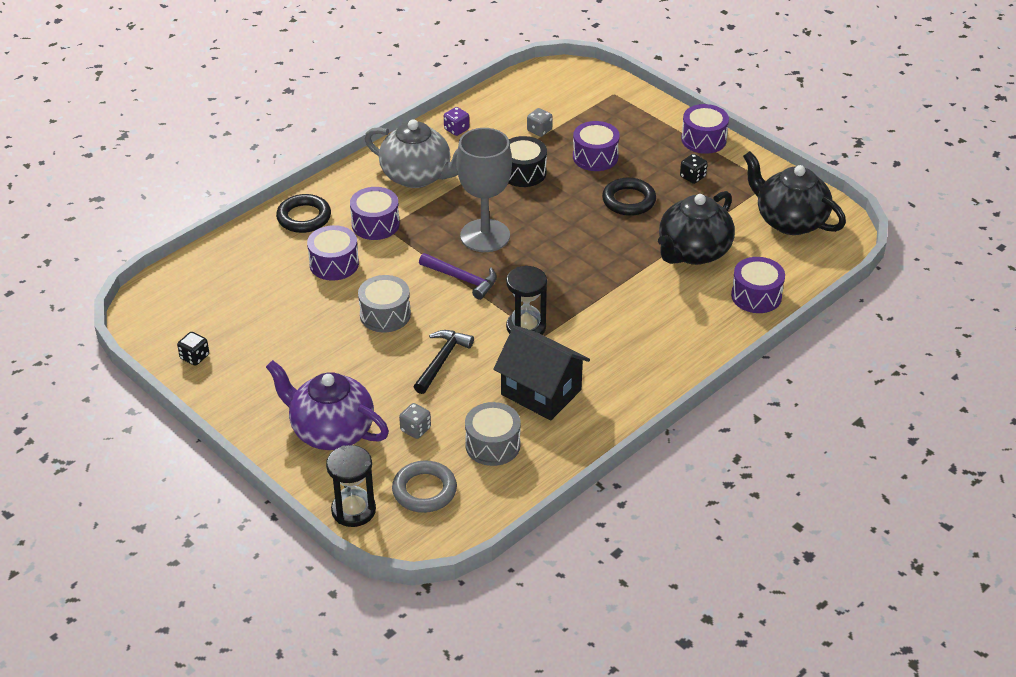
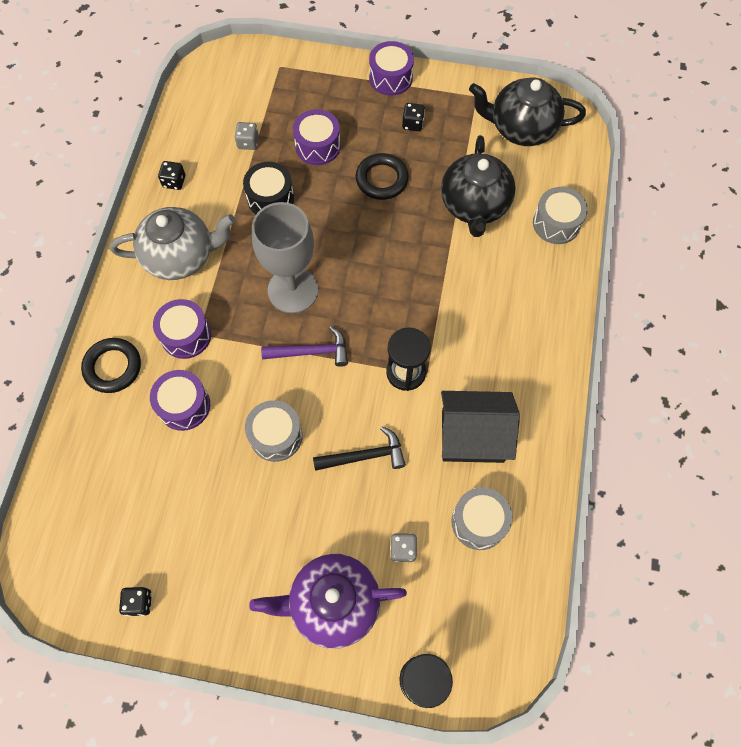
camera: 35 degrees left, 25 degrees up
(424, 490) = (463, 613): grey ring -> none
(442, 360) = (365, 456): black hammer -> black hammer turned 90 degrees clockwise
(456, 129) = (174, 182): purple dice -> black dice
(756, 296) = (556, 223): purple drum -> grey drum

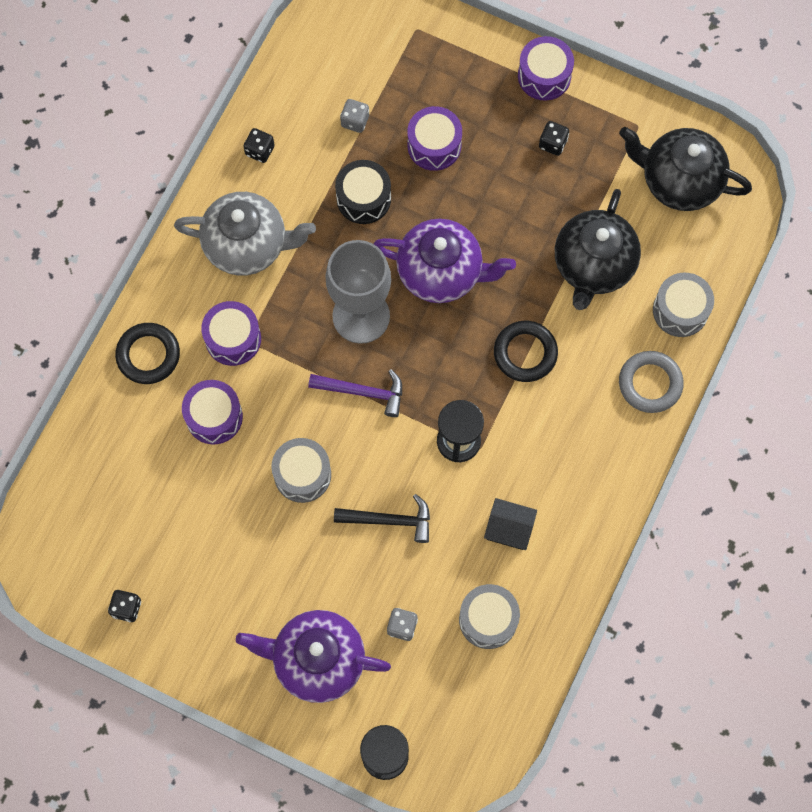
camera: 15 degrees right, 5 degrees up
(351, 240) = (441, 272): none -> purple teapot
(382, 179) = (496, 206): black ring -> black ring (525, 353)
(472, 436) = (509, 529): black house -> black house, size x0.57
(551, 286) = (650, 383): none -> grey ring

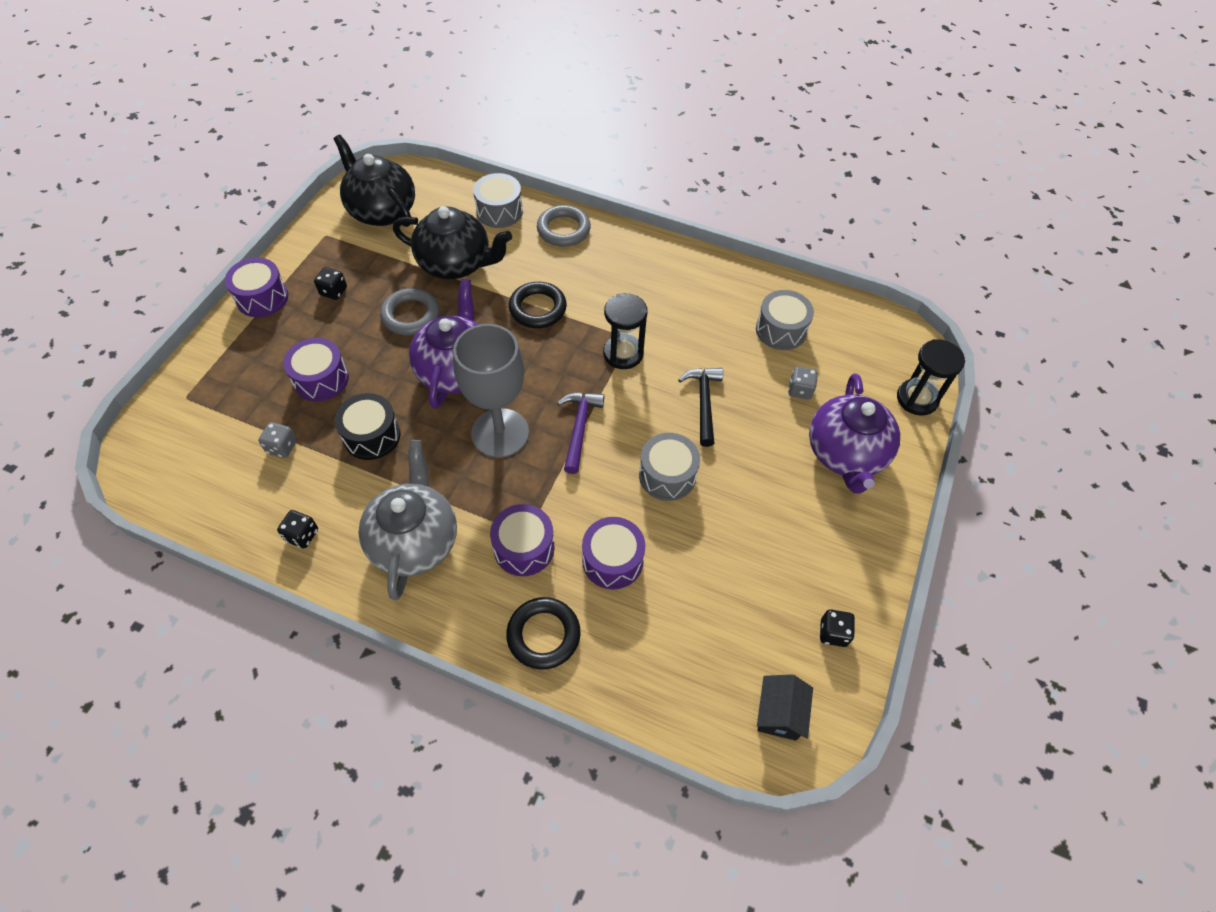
camera: 95 degrees left, 15 degrees down
(509, 529) = (699, 317): black house -> black house (779, 713)
(517, 223) = (411, 315): none -> grey ring
(679, 180) = (382, 211): black teapot -> black teapot turned 120 degrees clockwise

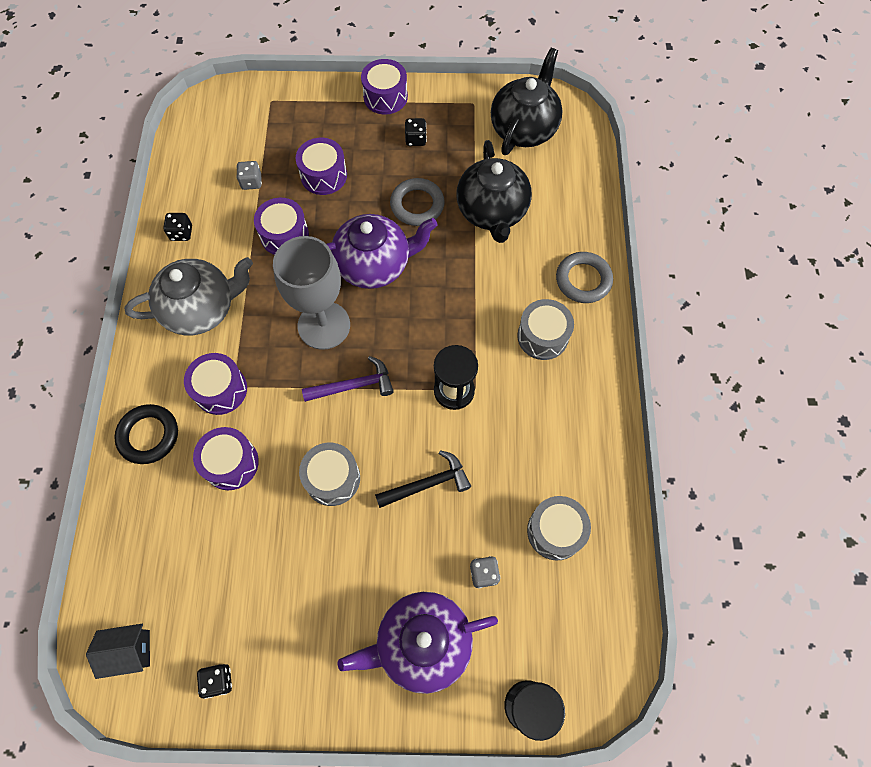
camera: 70 degrees right, 10 degrees up
(372, 436) = (284, 235): black drum -> purple drum
(499, 211) = (576, 217): grey drum -> grey drum (542, 336)
(538, 308) = (473, 298): black ring -> none

